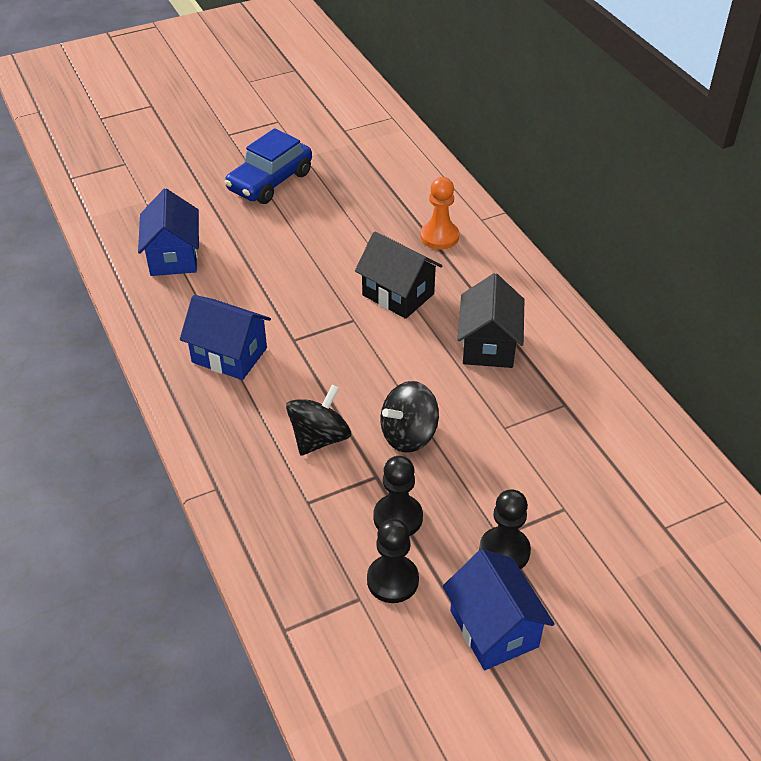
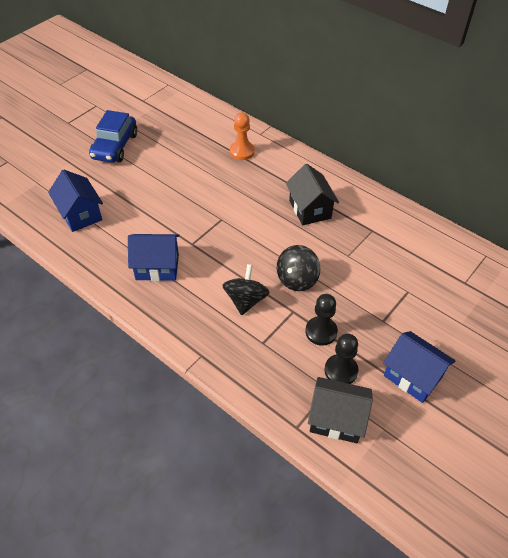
camera: 25 degrees left, 5 degrees up
(398, 294) = (239, 195): black house -> black house (336, 419)
(504, 551) = (391, 328): black pawn -> none

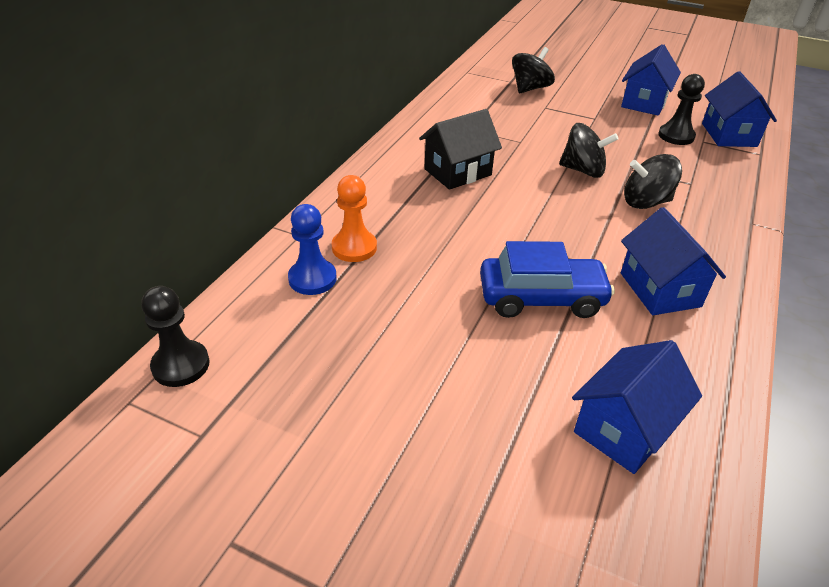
camera: 105 degrees left, 10 degrees down
(115, 146) = (394, 438): blue car -> blue car (541, 298)
(221, 134) = (312, 279): none -> blue pawn
(321, 332) = (641, 150): black pawn -> black pawn (181, 365)
(336, 419) = (729, 135): black house -> blue house
(448, 292) = (530, 88): none -> black spinning top

